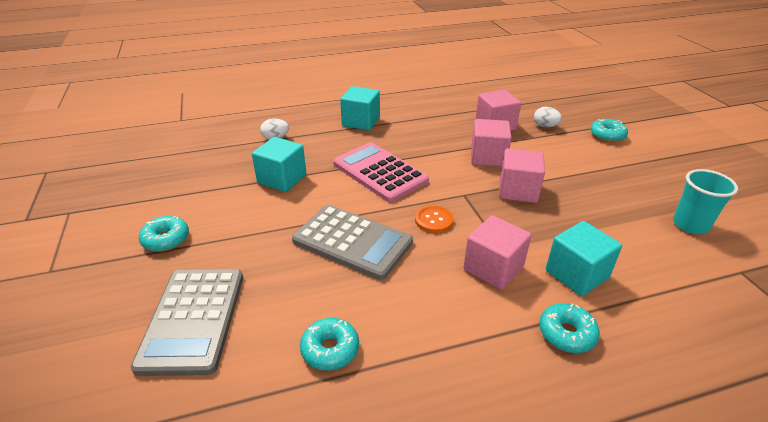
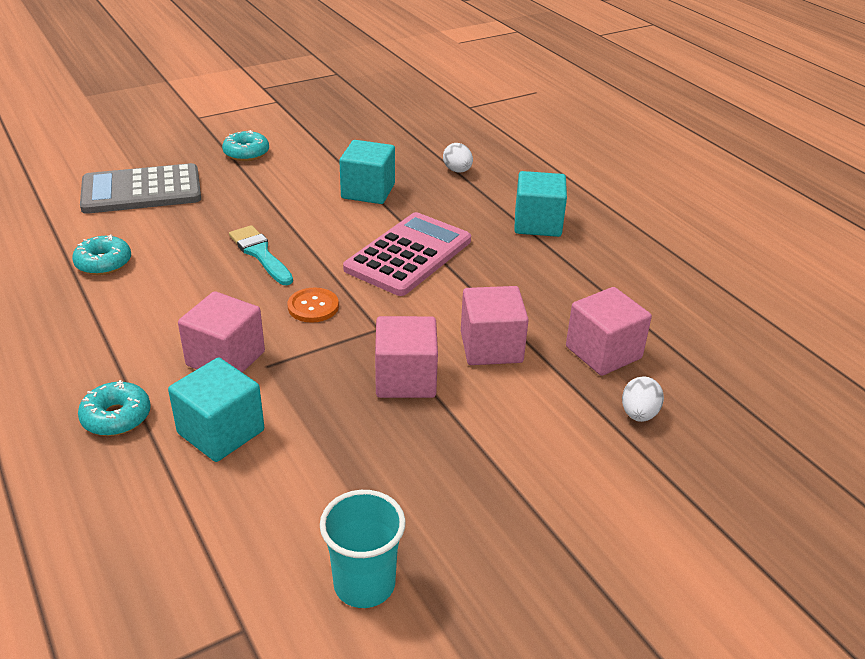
camera: 75 degrees right, 0 degrees up
(352, 241) = (260, 254): grey calculator -> turquoise brush
(607, 135) = (651, 502): turquoise donut -> none

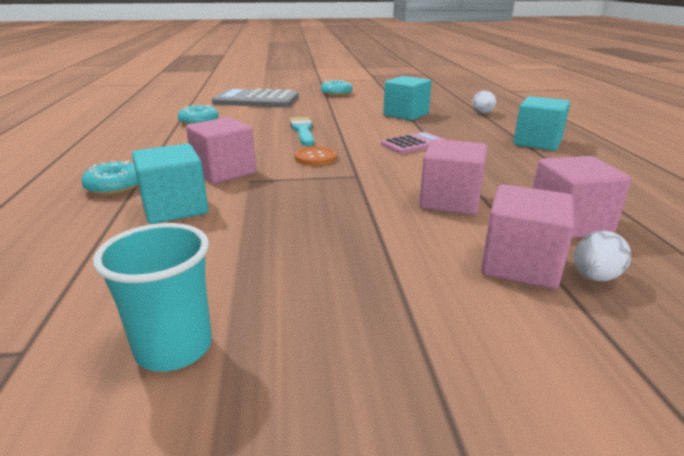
camera: 25 degrees right, 10 degrees down
(405, 379) = (355, 206): pink cube -> pink cube (520, 265)
(408, 255) = (413, 144): pink calculator -> pink calculator, size x0.56

